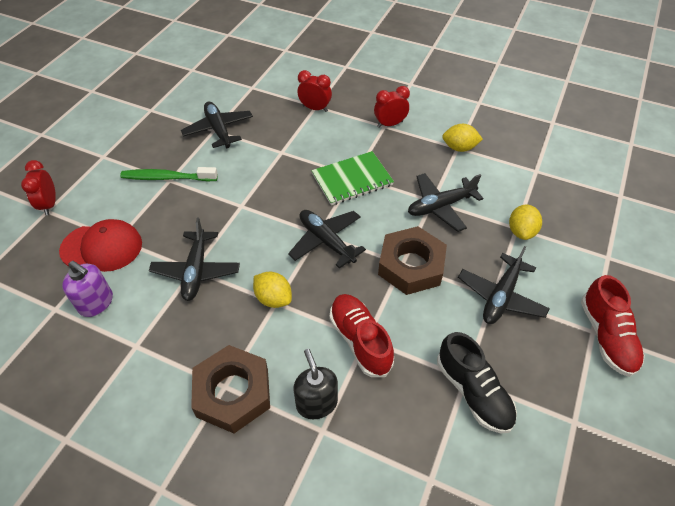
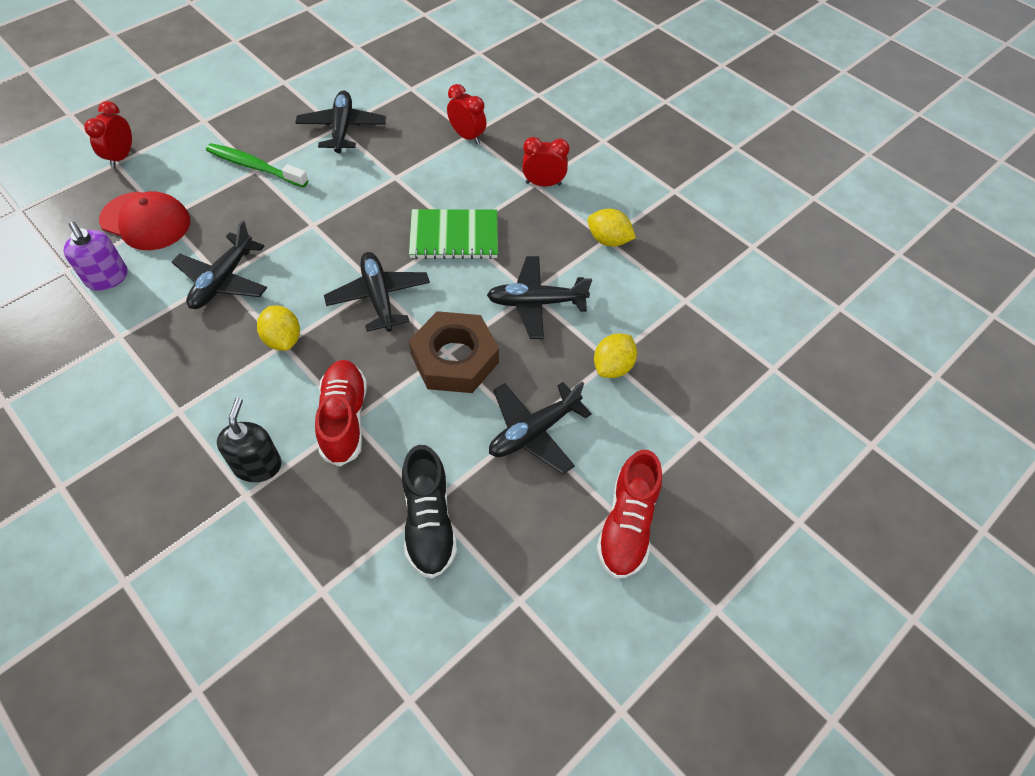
camera: 20 degrees right, 5 degrees up
(233, 392) = (182, 421): brown nut -> none

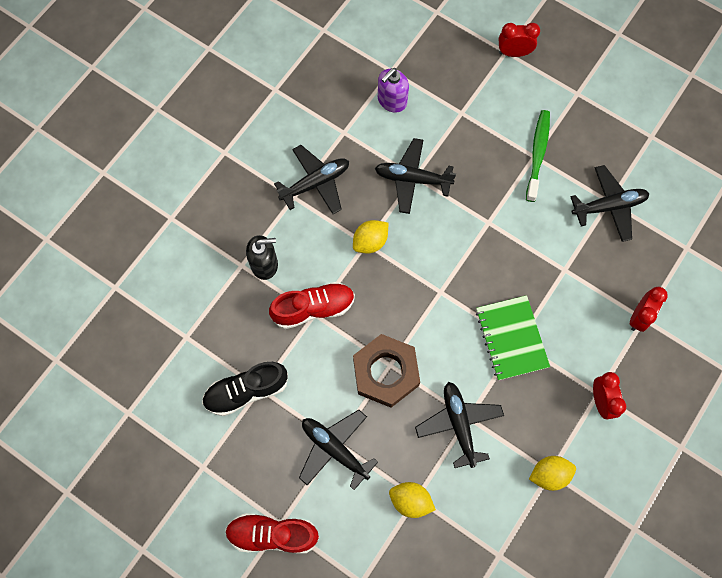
camera: 80 degrees right, 15 degrees up
(146, 221) = (453, 101): red cap -> none
(379, 297) = (429, 298): black plane -> black plane (315, 183)
(608, 240) = (549, 474): yellow lemon -> yellow lemon turned 60 degrees clockwise

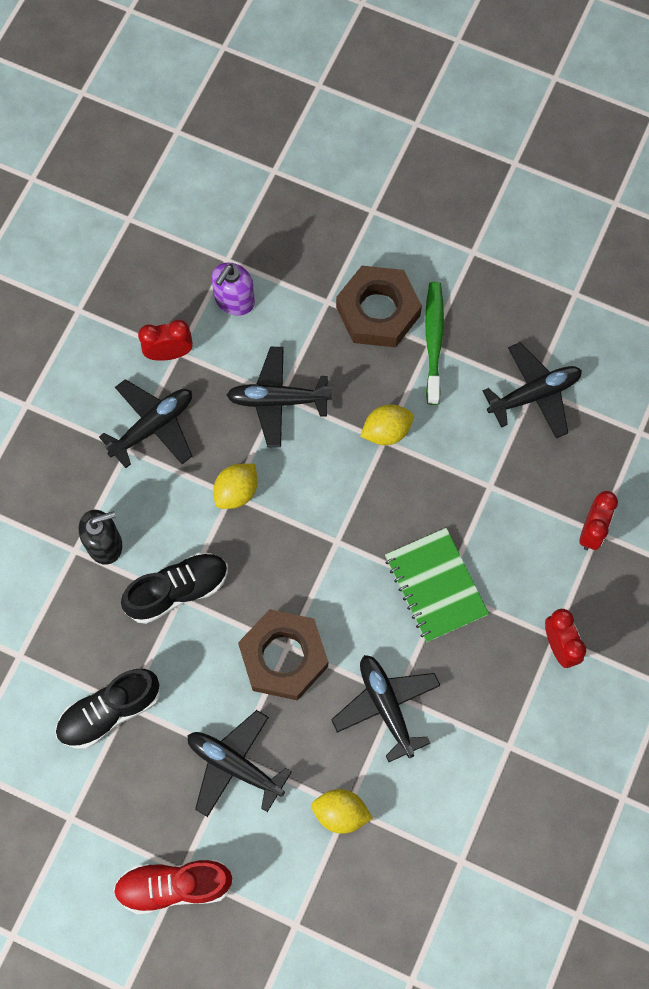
camera: 10 degrees left, 0 degrees up
(313, 308) = (177, 590): red shoe -> black shoe
(498, 126) = (378, 311): none -> brown nut
(514, 53) = (383, 210): red clock -> red clock (169, 353)
(549, 474) = (508, 749): yellow lemon -> yellow lemon (386, 431)

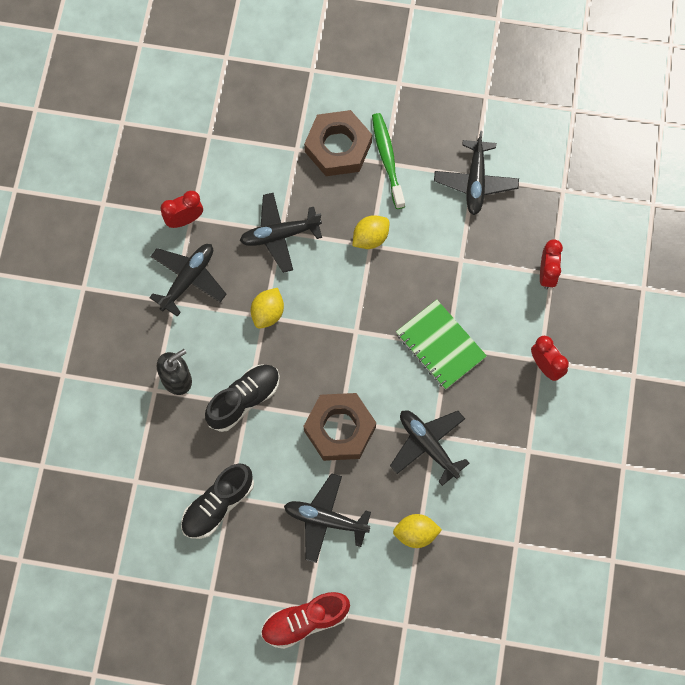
camera: 15 degrees left, 0 degrees up
(234, 300) = (224, 166): purple soap dispenser -> none
(534, 394) = (475, 181): black plane -> black plane turned 135 degrees clockwise

